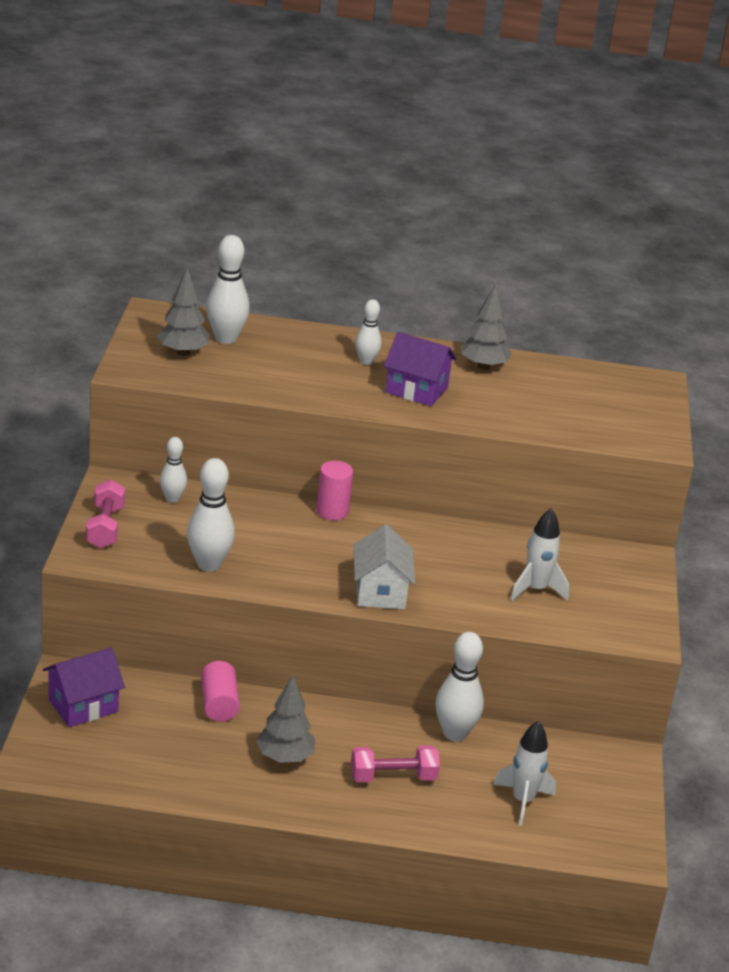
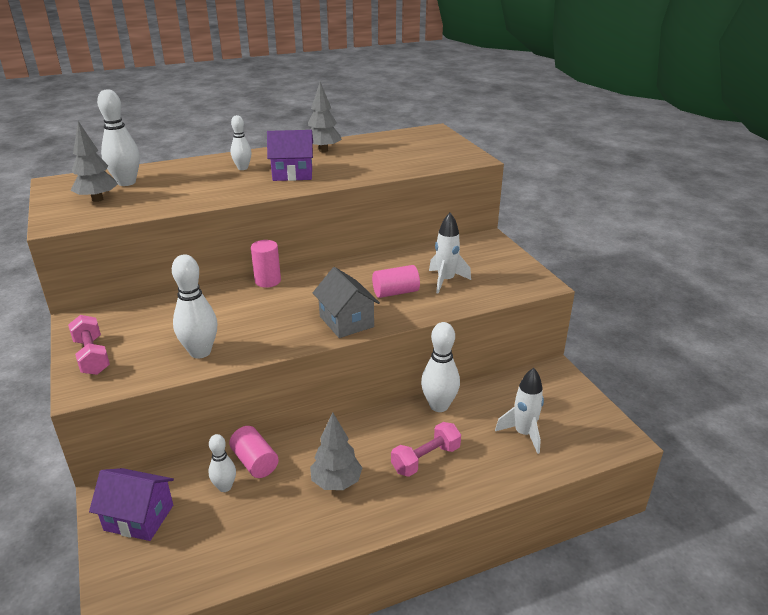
camera: 25 degrees left, 0 degrees up
(83, 705) = (139, 517): purple house -> purple house turned 75 degrees clockwise
(172, 498) = (137, 314): white bowling pin -> white bowling pin (225, 487)
(380, 592) = (346, 321): white house -> grey house
(464, 580) = (395, 292): none -> pink cylinder

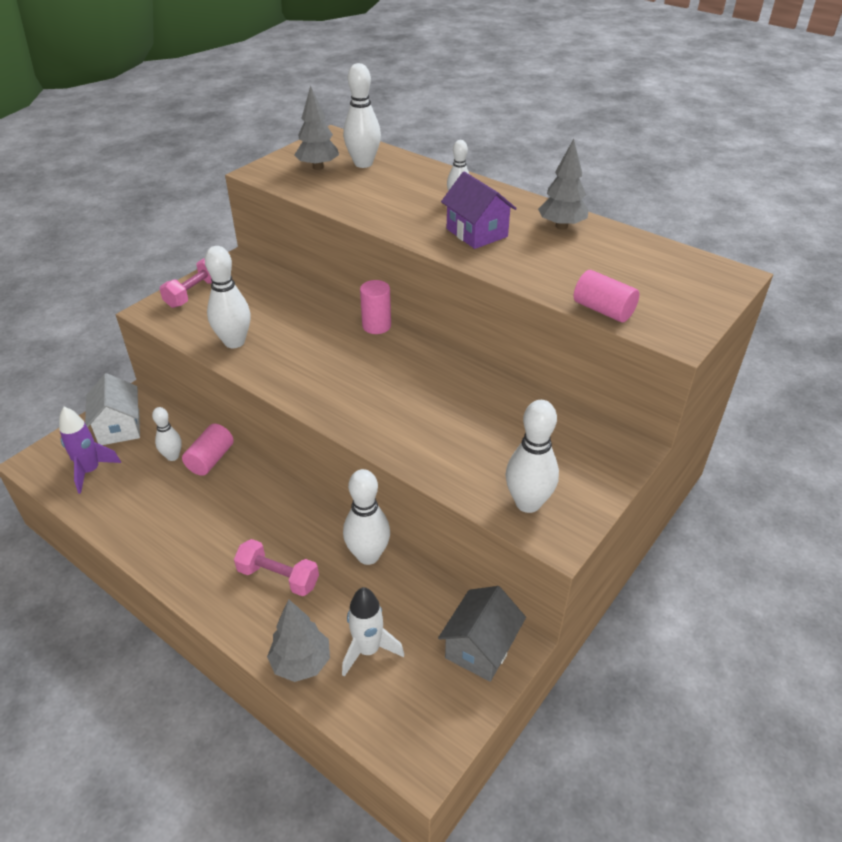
camera: 60 degrees right, 10 degrees up
(139, 517) = (119, 427): purple house -> white house
(183, 556) = (90, 471): none -> purple rocket
(336, 482) = (212, 524): grey tree -> grey tree (301, 663)
(346, 321) = (344, 406): grey house -> grey house (480, 647)
(395, 292) = (428, 418): pink cylinder -> pink cylinder (603, 310)
(446, 281) = (487, 448): white rocket -> none
(506, 283) = (528, 503): none -> white bowling pin

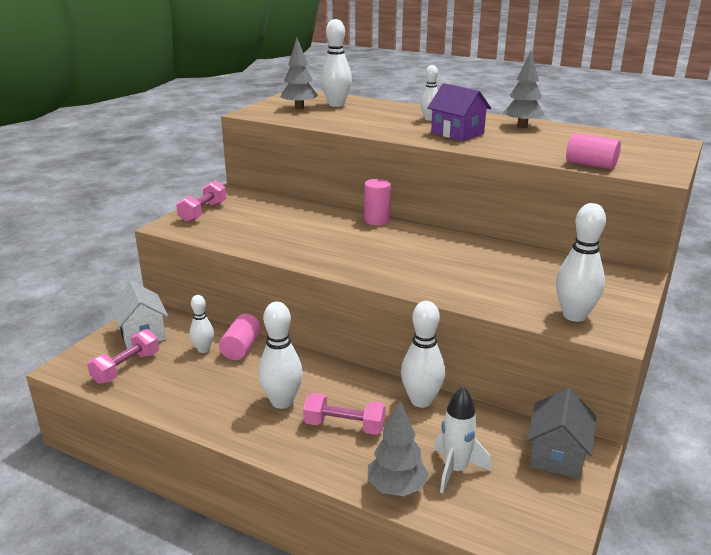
camera: 10 degrees left, 15 degrees down
(90, 471) = (126, 368): purple rocket -> pink dumbbell
(234, 342) = (256, 239): white bowling pin -> white bowling pin (282, 402)

